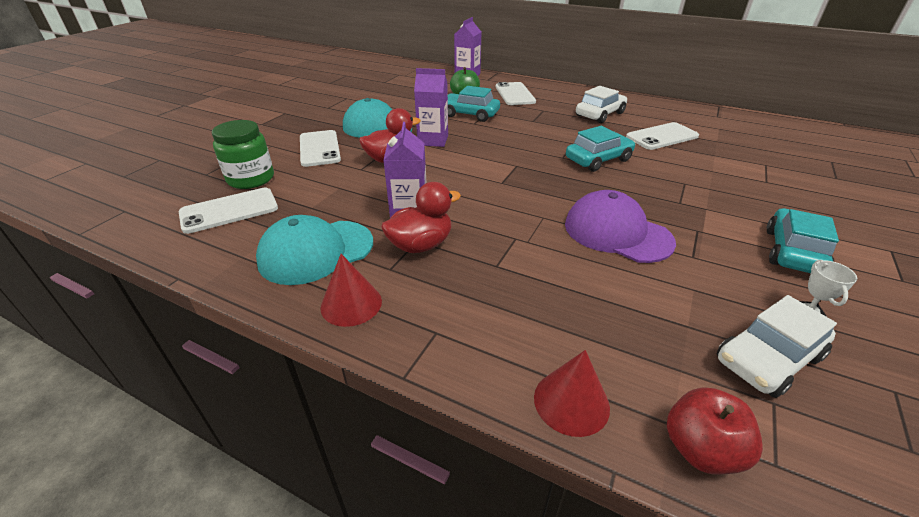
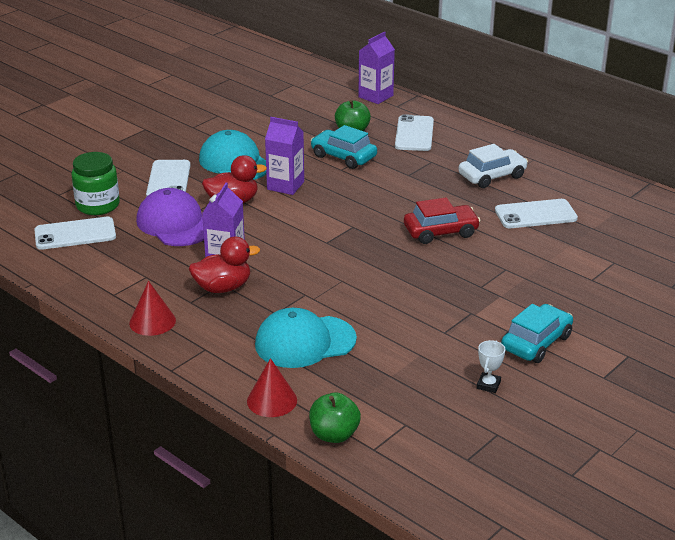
camera: 15 degrees right, 5 degrees down
(316, 251) = (138, 280): turquoise cap -> turquoise cap (305, 342)
(598, 159) = (440, 232): turquoise car -> red car
(617, 233) = (396, 303): purple cap -> purple cap (174, 224)
(700, 449) = (334, 435): red apple -> green apple
(768, 359) = (428, 403): white car -> none

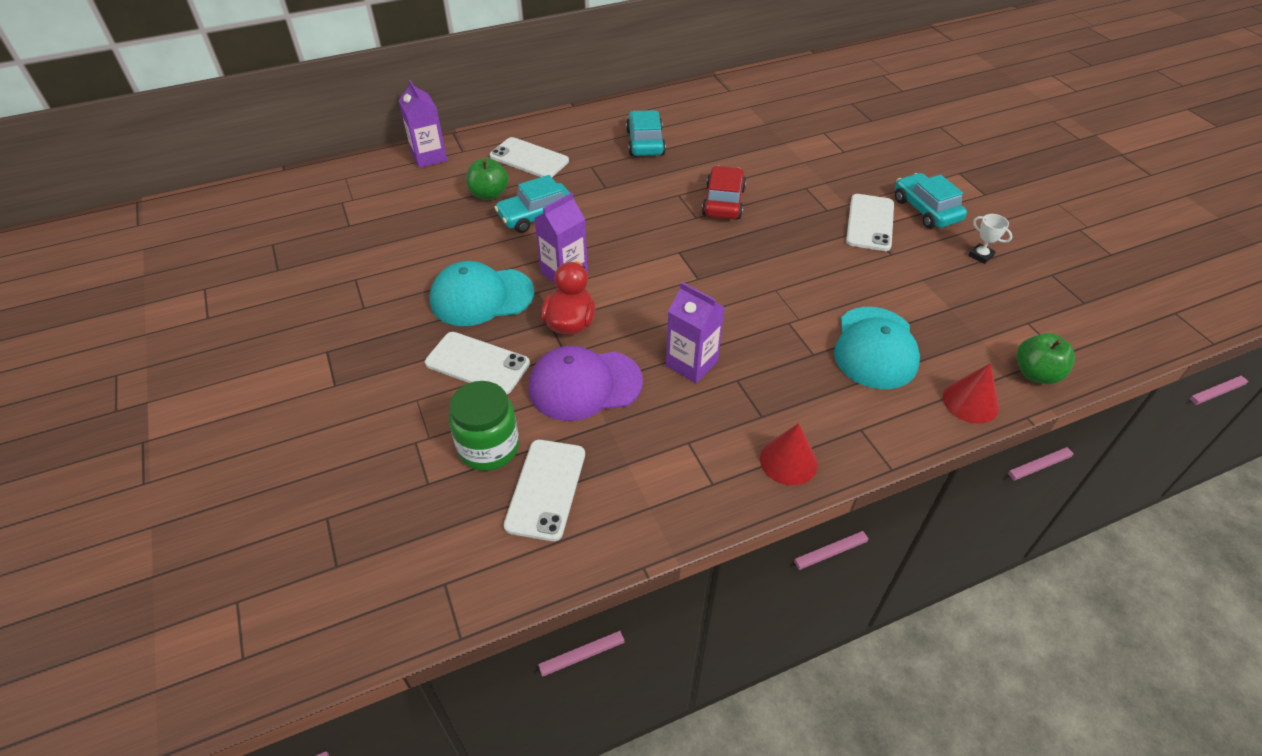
camera: 65 degrees left, 15 degrees up
(223, 287) = (746, 381): red duck -> none
(492, 176) = (645, 142): white car -> turquoise car
(535, 214) = (727, 143): white phone -> white phone (870, 223)

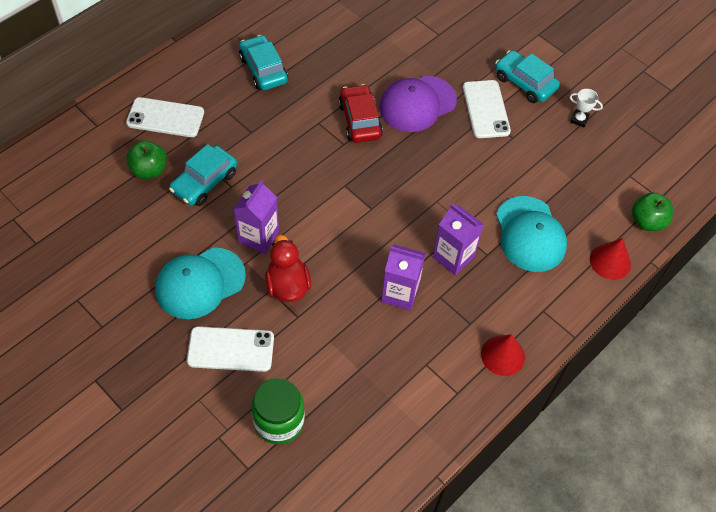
camera: 25 degrees left, 10 degrees up
(429, 157) = (68, 142): purple carton -> purple carton (453, 257)
(546, 489) = (339, 441): white phone -> none
(585, 385) = (326, 340): purple cap -> purple cap (417, 104)

